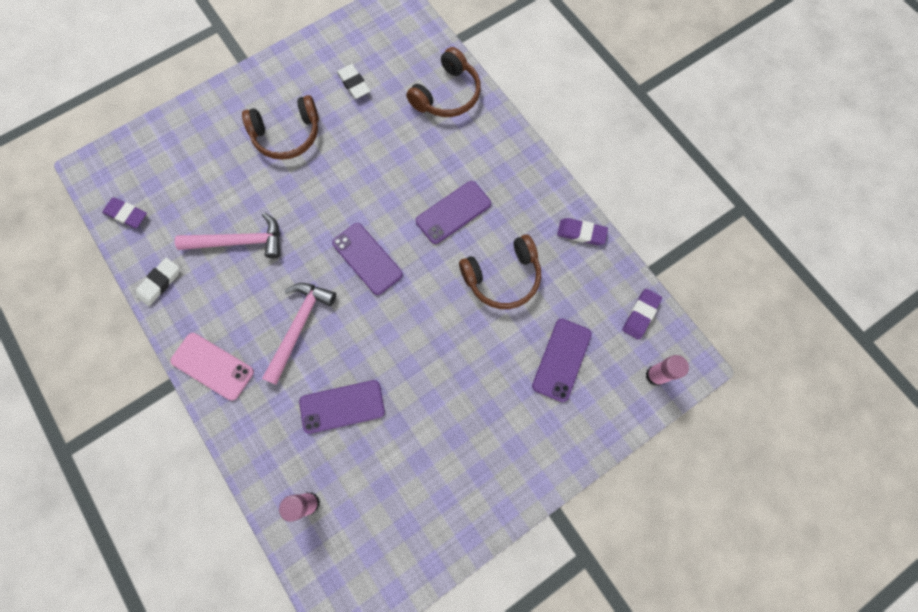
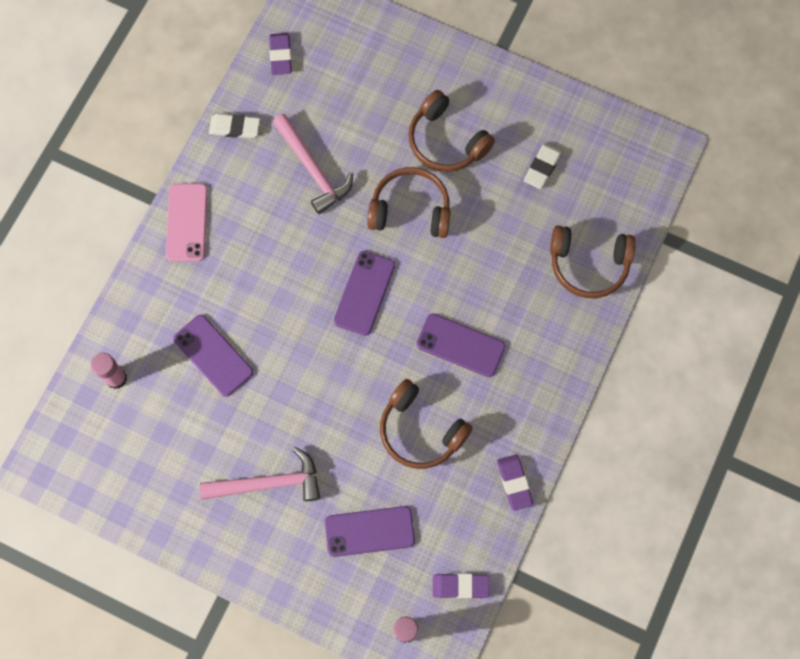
camera: 60 degrees right, 0 degrees up
(299, 327) = (264, 273): pink hammer -> pink hammer (269, 483)
(323, 189) = (410, 210): none -> brown headphones

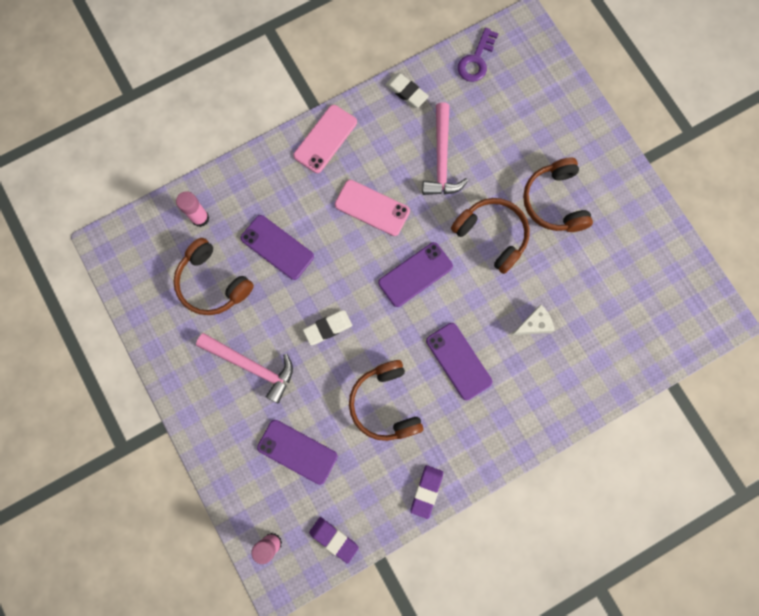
camera: 35 degrees right, 5 degrees up
(213, 355) = (277, 247): purple phone -> purple phone turned 45 degrees counterclockwise
(279, 258) = (372, 208): none -> pink phone
(280, 56) = (476, 60): purple eraser -> purple key
(505, 265) = (534, 324): none -> white cheese
(542, 167) = (614, 269): white eraser -> white eraser (328, 328)
(588, 264) = (598, 366): brown headphones -> brown headphones (213, 283)

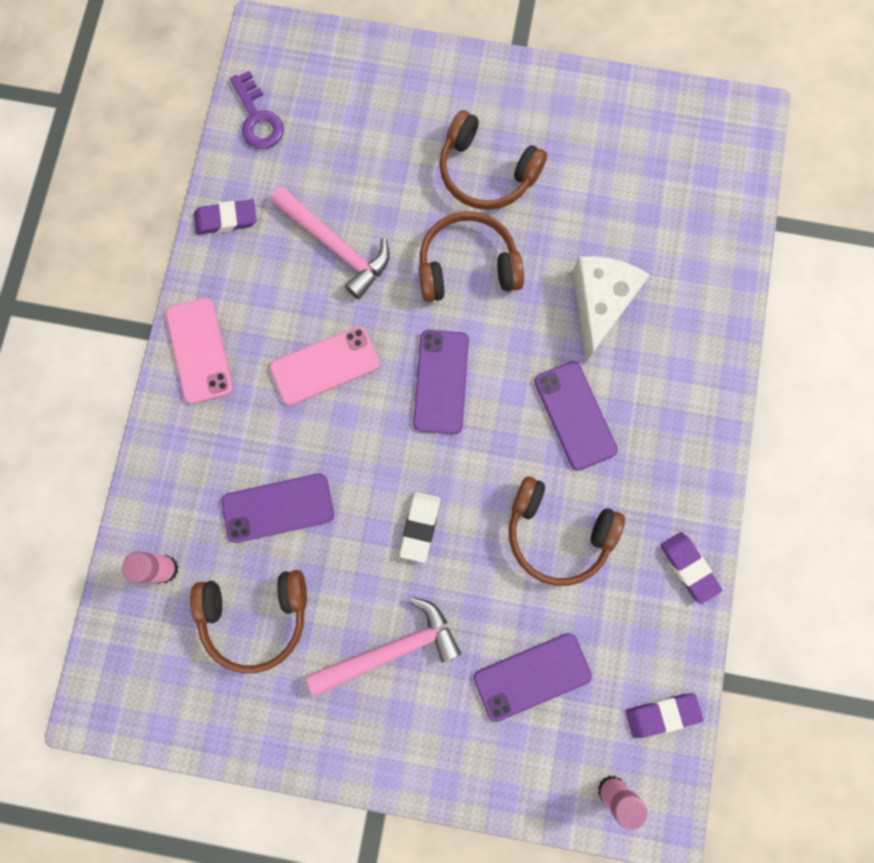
camera: 50 degrees left, 0 degrees up
(406, 92) = (226, 219): white eraser -> purple eraser
(458, 361) = (575, 415): purple phone -> purple phone turned 60 degrees clockwise
(534, 324) = (600, 304): white cheese -> white cheese, size x1.76

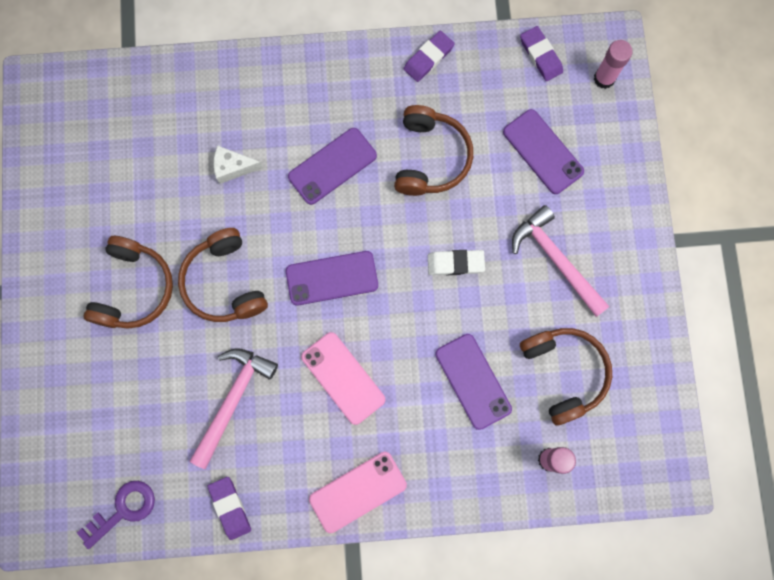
camera: 105 degrees left, 0 degrees up
(600, 304) = (233, 167): white cheese -> white cheese, size x0.57

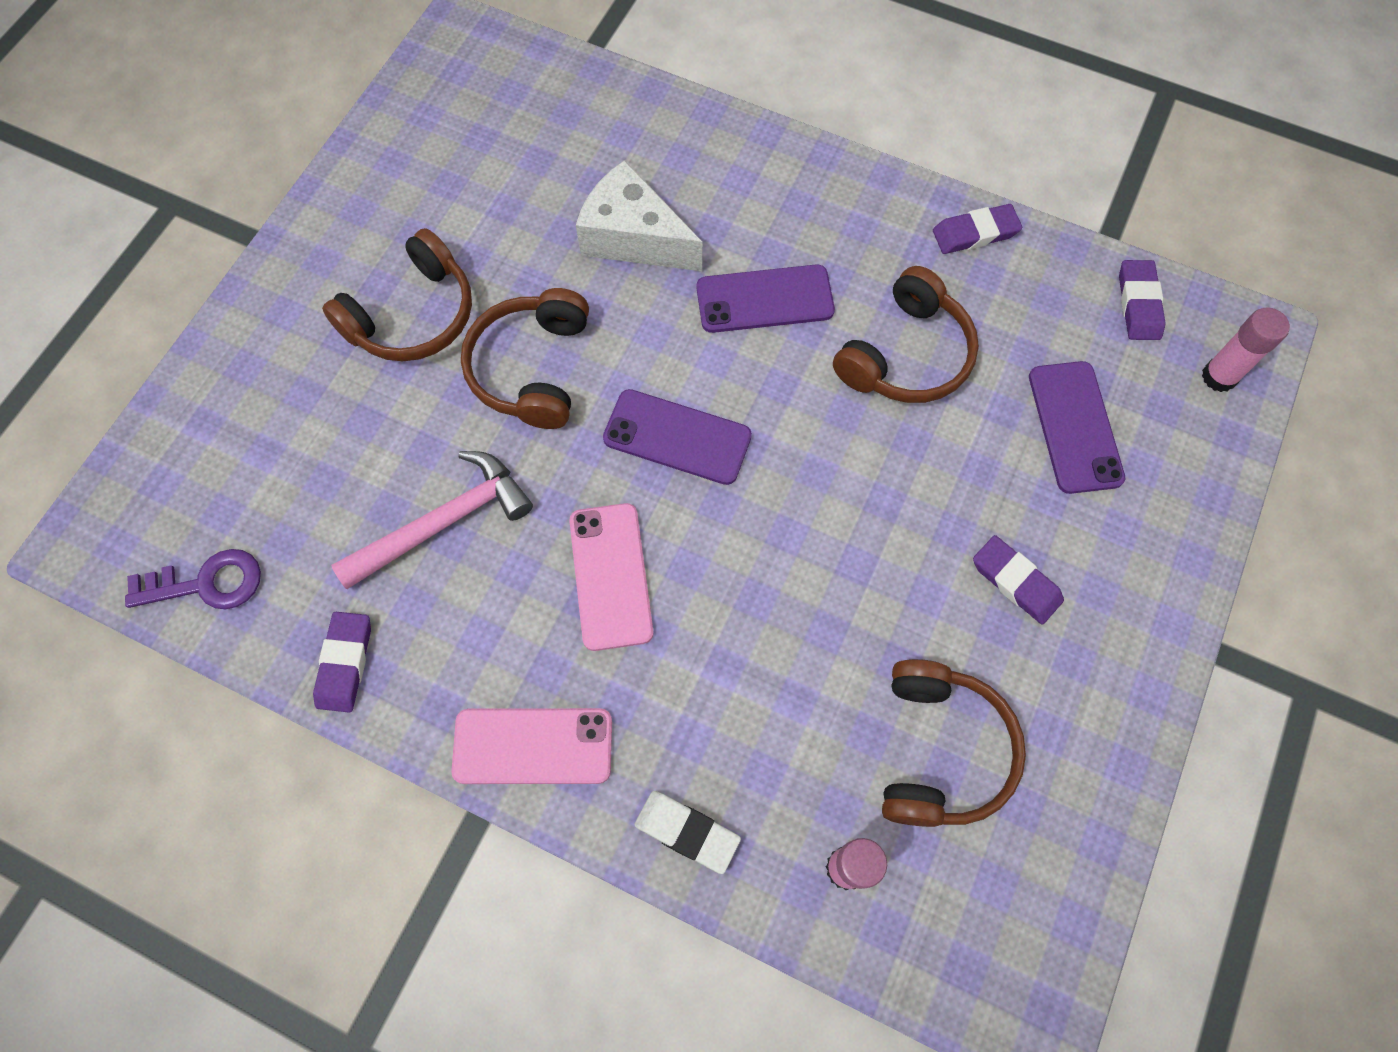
camera: 30 degrees right, 10 degrees down
(233, 167) = (633, 237): white cheese -> white cheese, size x1.76
(455, 263) = (862, 509): white eraser -> white eraser (687, 832)
(473, 381) = (794, 685): purple phone -> none
(556, 259) = (1015, 582): pink hammer -> purple eraser

